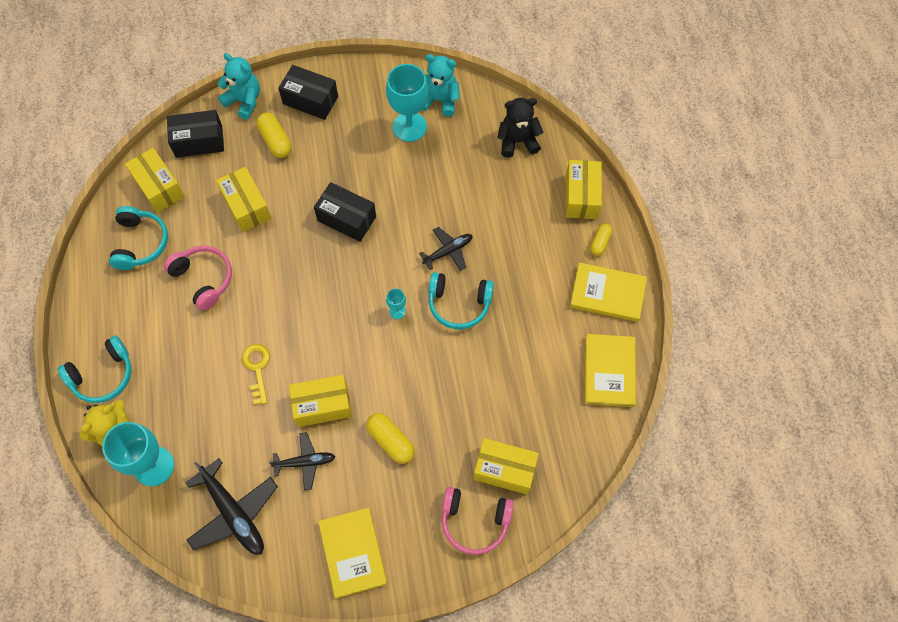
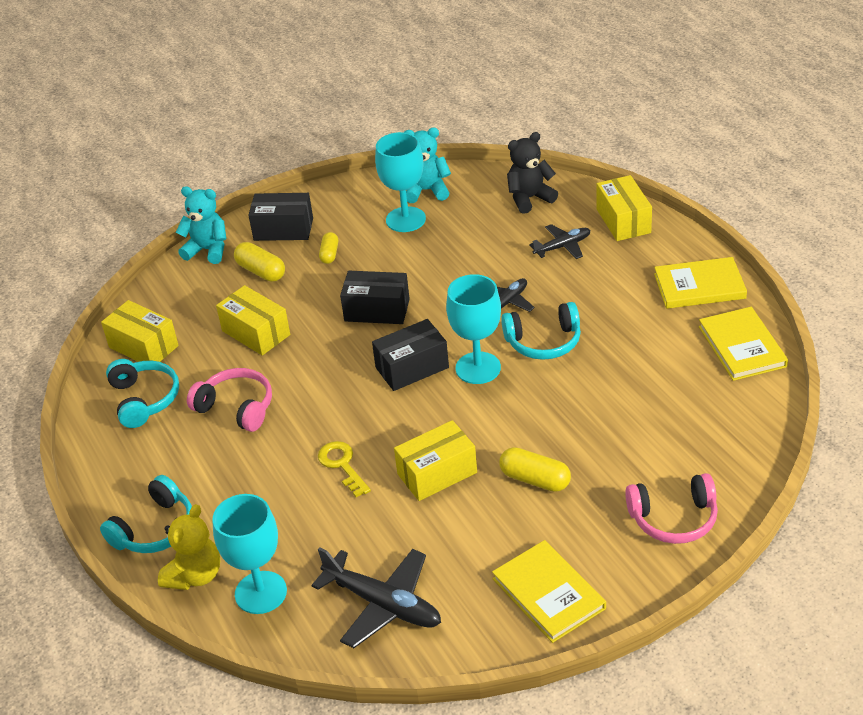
camera: 15 degrees left, 25 degrees down
(199, 141) = (172, 296): black box -> black box (412, 368)
(305, 462) = (444, 530): black plane -> black plane (562, 246)
(397, 311) = (478, 368): turquoise goblet -> turquoise goblet, size x2.25
(504, 470) = (679, 463): yellow box -> none
(600, 242) = (665, 250): yellow capsule -> yellow capsule (329, 254)

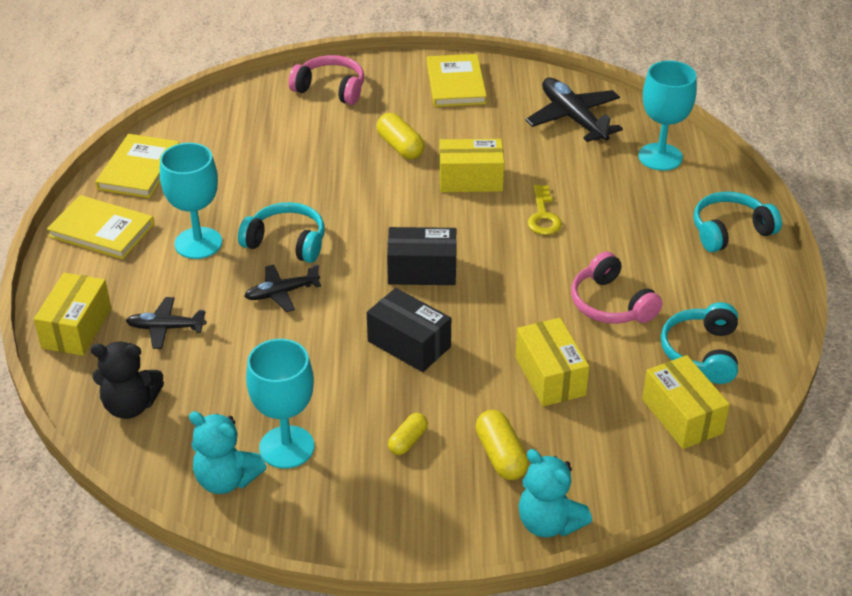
camera: 155 degrees left, 0 degrees up
(195, 575) = (707, 186): yellow teddy bear -> none
(283, 229) = (437, 508): black box -> none
(478, 368) = (365, 245): turquoise goblet -> turquoise goblet (198, 243)

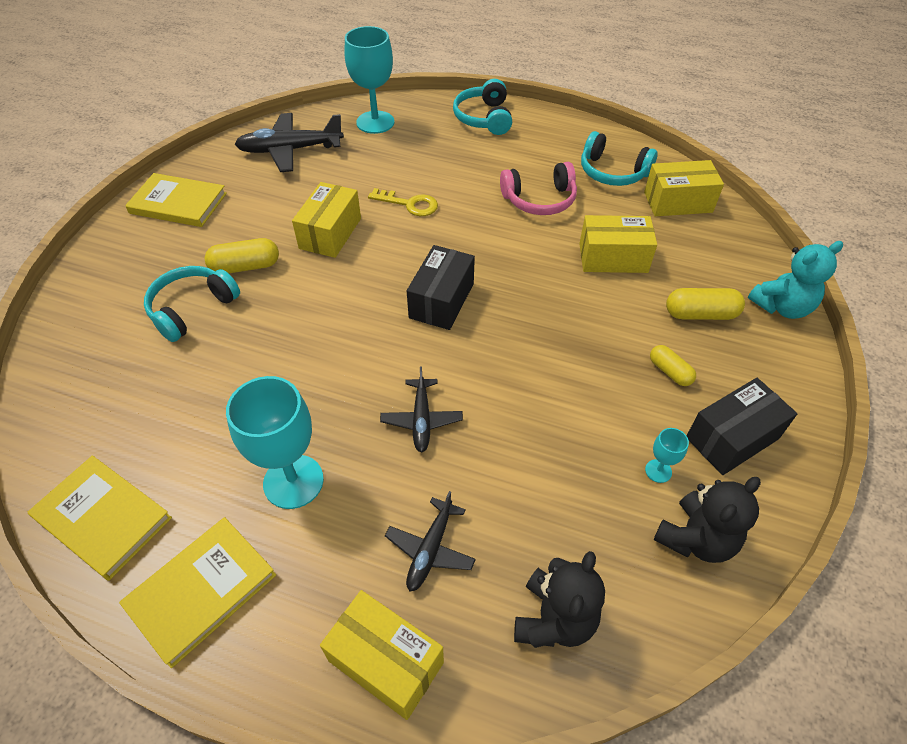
camera: 70 degrees left, 10 degrees up
(226, 480) = (696, 538): turquoise teddy bear -> black teddy bear
(286, 242) = (340, 395): turquoise headphones -> turquoise headphones (192, 309)
(286, 447) = (658, 471): turquoise goblet -> turquoise goblet, size x0.44
(331, 89) = (103, 294): pink headphones -> none
(409, 344) = (540, 337): black box -> black box (732, 438)

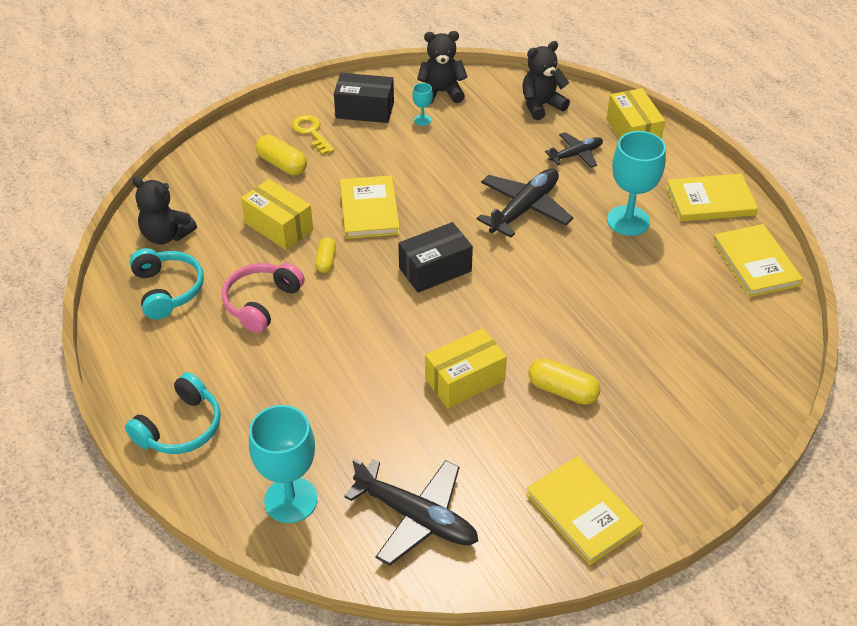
camera: 140 degrees left, 5 degrees down
(192, 309) = (631, 376): turquoise headphones -> none
(409, 204) = (369, 367): yellow key -> yellow key (311, 132)
(422, 420) = (524, 209): black plane -> black plane, size x1.68
(539, 200) = (261, 302): pink headphones -> pink headphones turned 90 degrees counterclockwise
(564, 319) = (369, 210): none -> yellow book
(670, 371) = (349, 150): yellow capsule -> yellow capsule (326, 261)
(678, 202) = (166, 235): yellow box -> black teddy bear
(782, 307) = (229, 140): turquoise teddy bear -> none

